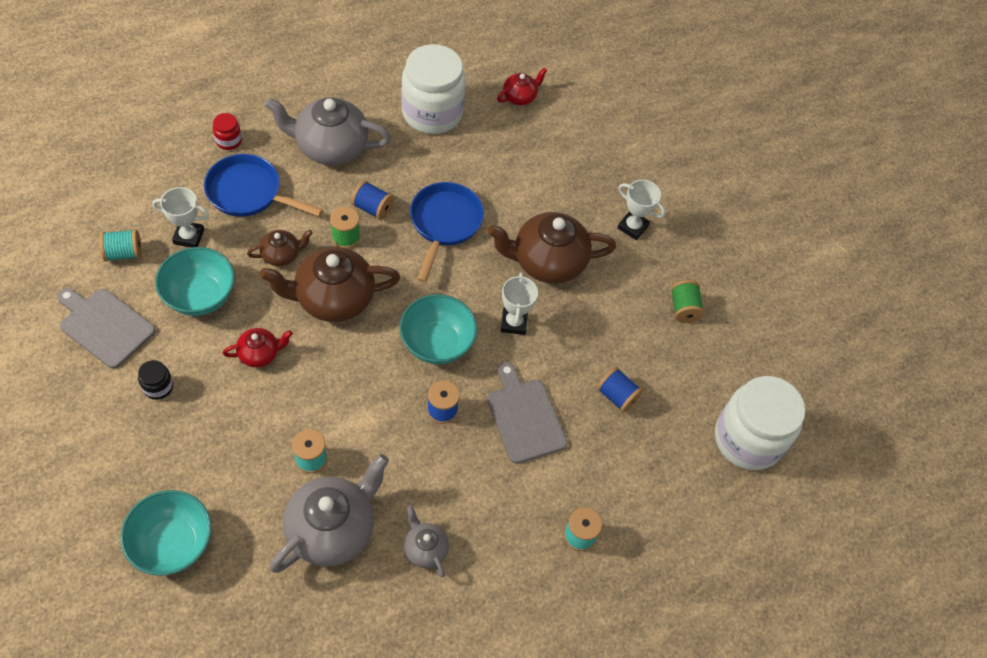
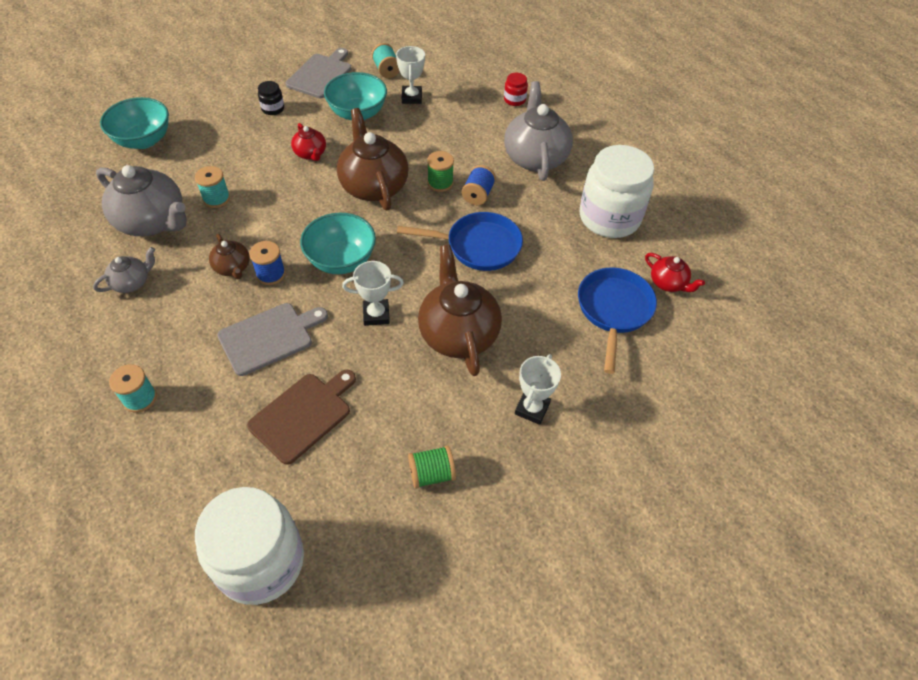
camera: 85 degrees right, 5 degrees down
(249, 192) = (466, 120): blue pan -> blue pan (614, 310)
(281, 255) = (409, 149): brown teapot -> brown teapot (233, 268)
(617, 396) = (303, 415): blue spool -> brown cutting board

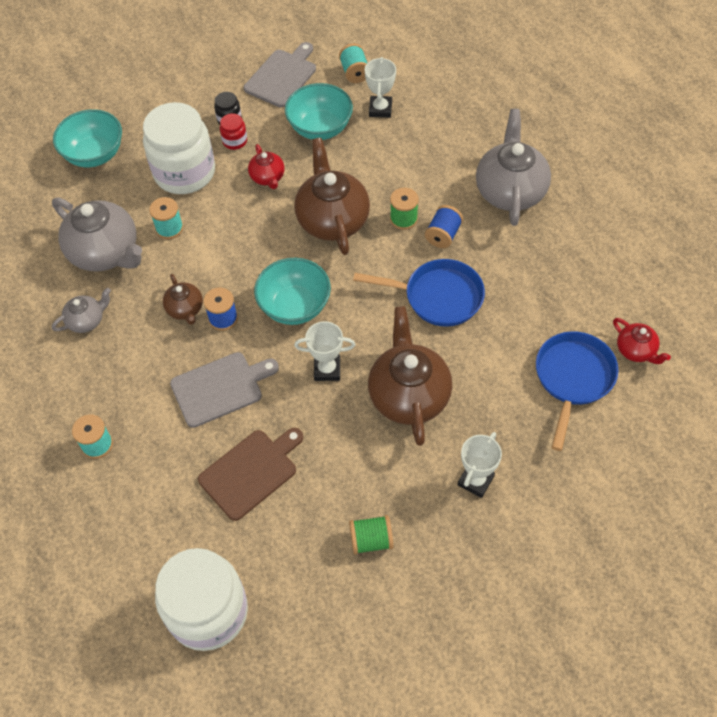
camera: 10 degrees right, 5 degrees up
(514, 100) = (495, 116): red jar -> red jar (235, 141)
(609, 218) = (583, 269): white jar -> white jar (184, 172)

